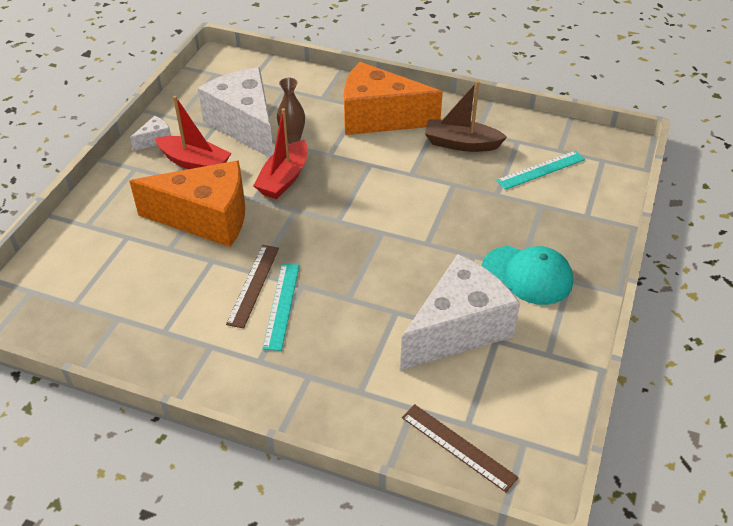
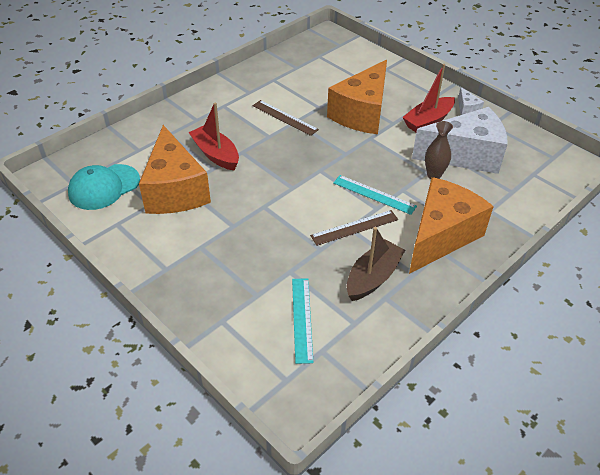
camera: 115 degrees right, 0 degrees up
(281, 305) = (258, 124): turquoise ruler -> turquoise ruler (374, 194)
(284, 179) = (384, 157): red boat -> red boat (216, 154)
(458, 329) = (175, 190): white cheese -> orange cheese
(458, 447) = (97, 157): brown ruler -> brown ruler (354, 227)
(527, 275) = (190, 247): turquoise cap -> turquoise cap (104, 187)

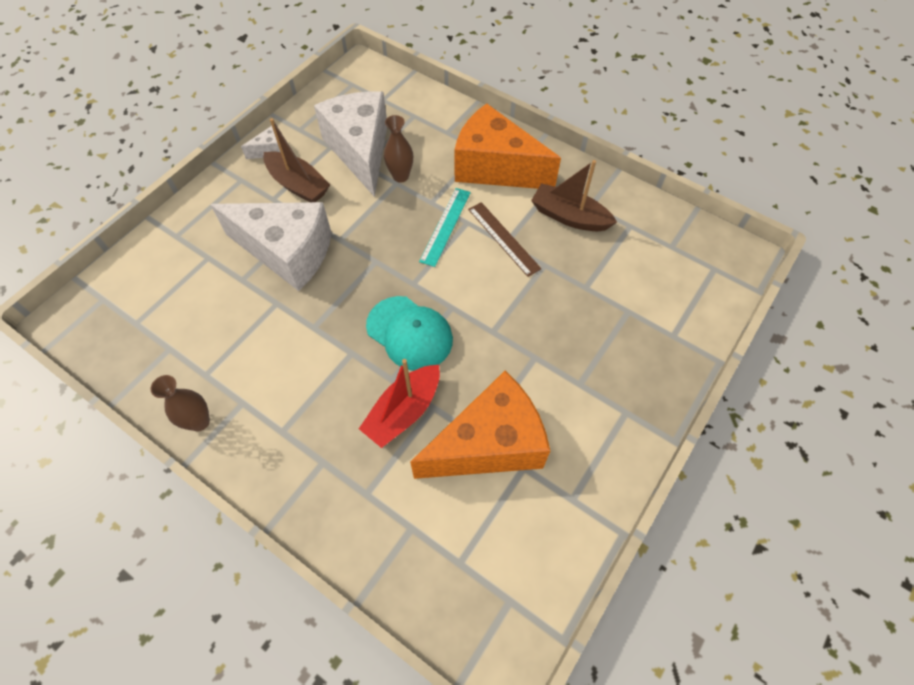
camera: 100 degrees left, 15 degrees up
(104, 187) = (506, 547): turquoise cap -> turquoise cap (409, 333)
(242, 77) = (199, 422): none -> brown vase
(285, 117) = (305, 341): brown ruler -> none
(302, 319) = (642, 267): turquoise ruler -> none
(362, 113) = (287, 252): orange cheese -> white cheese
(428, 121) = (298, 185): red boat -> brown boat

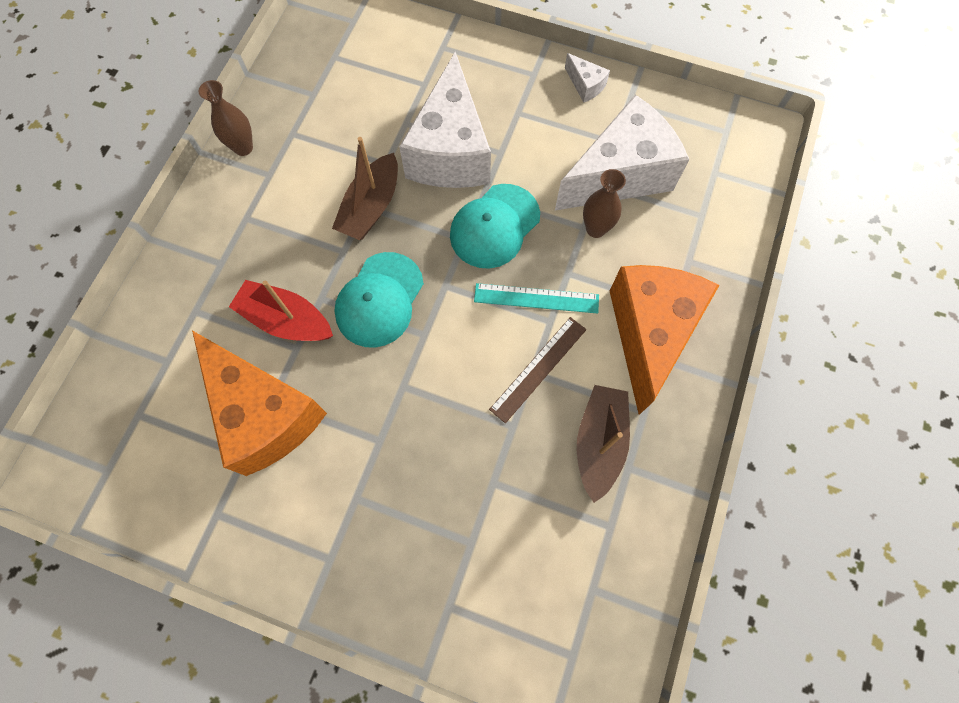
camera: 75 degrees right, 10 degrees up
(298, 185) = (545, 129): brown boat -> brown boat (371, 207)
(372, 238) = (494, 226): none -> turquoise cap

